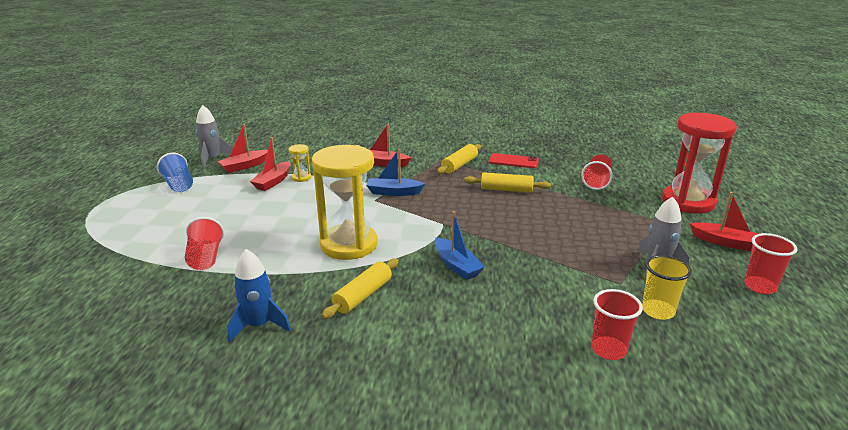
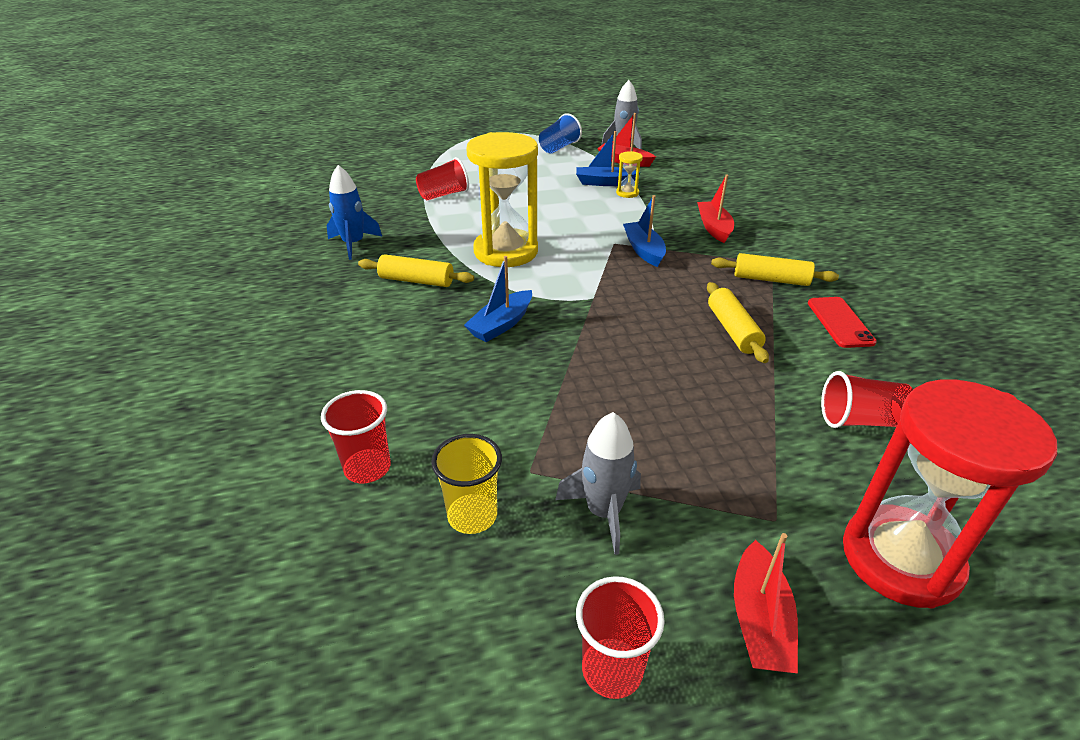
camera: 70 degrees right, 10 degrees up
(273, 182) = (604, 183): red boat -> blue boat

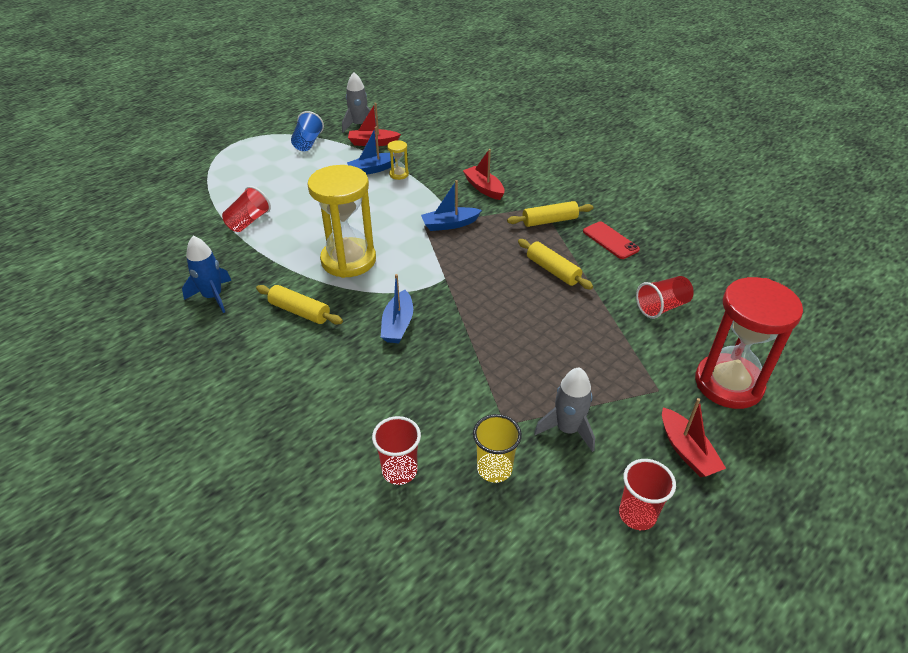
camera: 30 degrees left, 5 degrees up
(416, 281) = (300, 311): yellow rolling pin -> yellow rolling pin turned 45 degrees clockwise
(644, 250) = (450, 224): blue boat -> blue boat turned 60 degrees counterclockwise

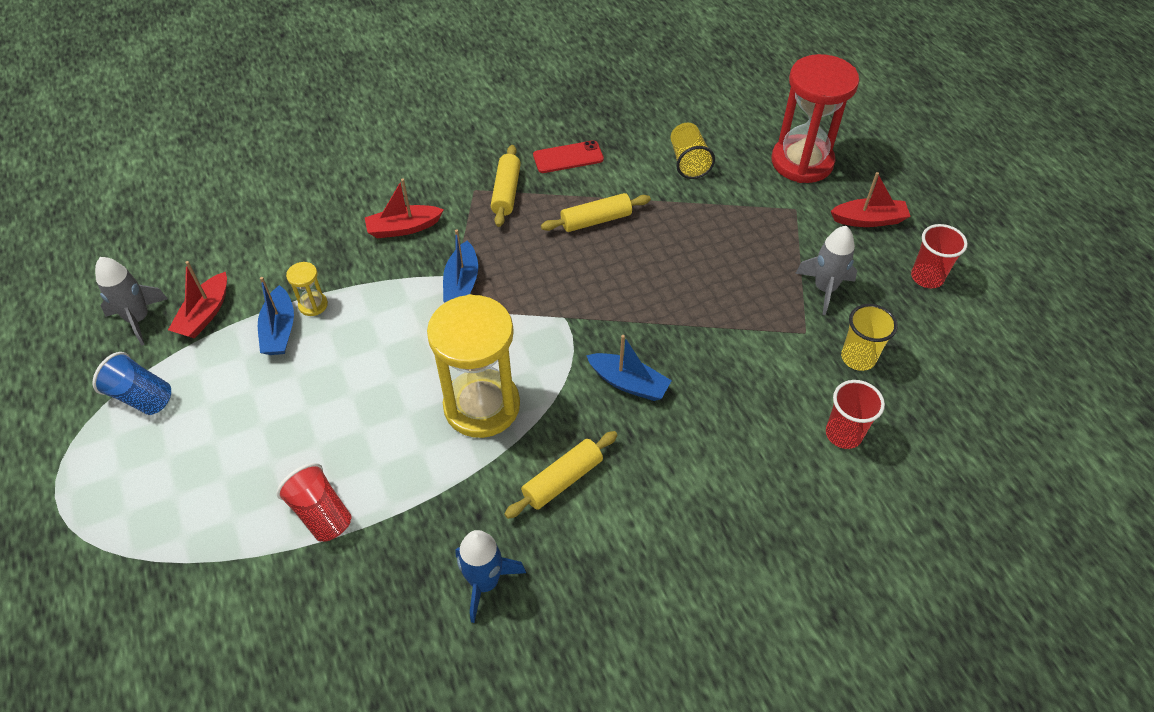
camera: 70 degrees left, 10 degrees up
(662, 307) = (688, 162): red cup -> yellow cup

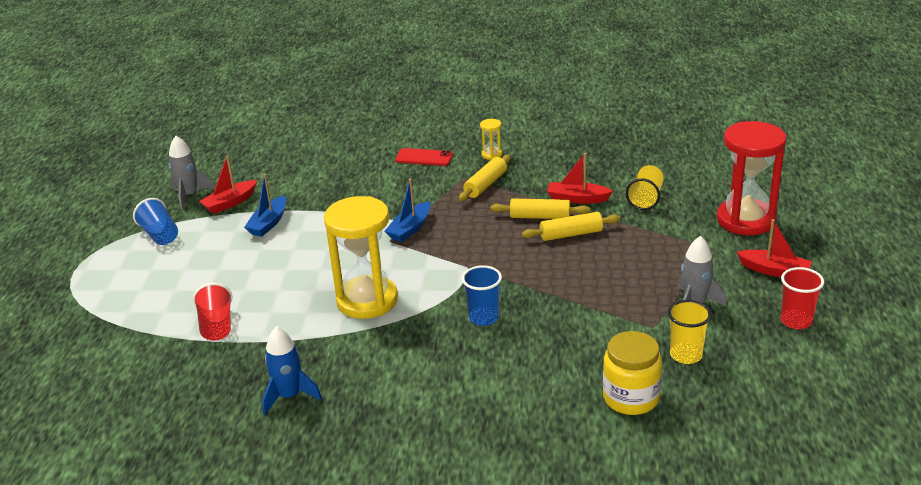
camera: 30 degrees right, 20 degrees down
(313, 305) = (300, 215): yellow hourglass -> yellow hourglass (492, 154)
(403, 228) = (395, 188): red boat -> red boat (577, 199)
(562, 480) = (389, 358): yellow rolling pin -> yellow rolling pin (571, 234)
(568, 157) = (550, 175): red phone -> red phone (424, 158)
(628, 383) = (483, 318): blue boat -> blue cup
(843, 434) = (631, 398): red cup -> yellow jar

